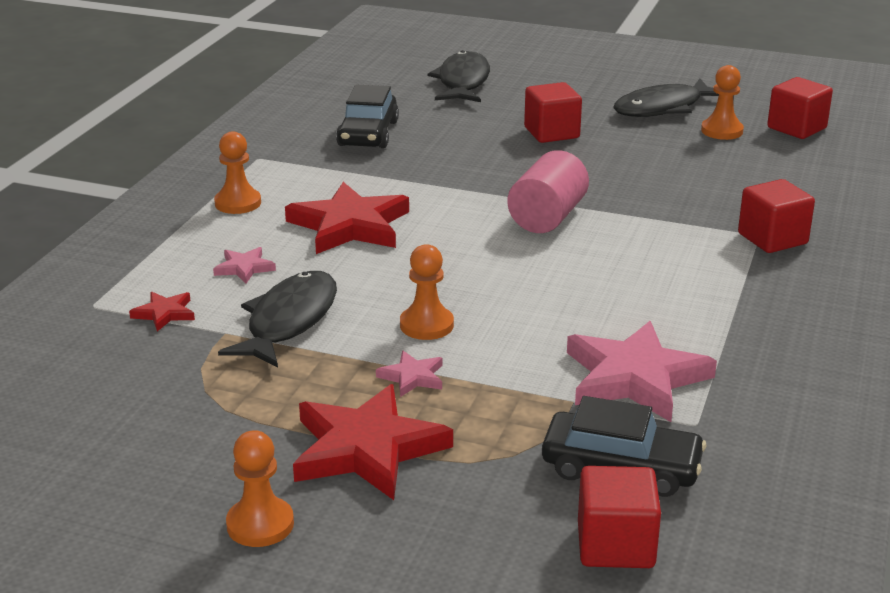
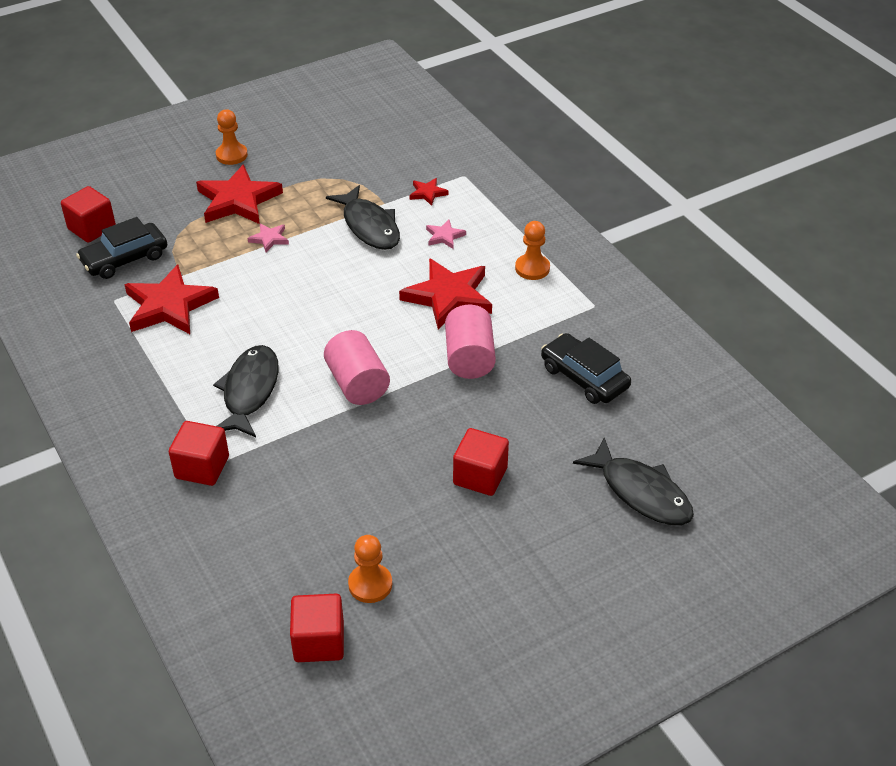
camera: 130 degrees right, 15 degrees up
(424, 184) = (469, 358): none -> pink cylinder
(426, 325) = (305, 267): orange pawn -> none
(635, 378) = (169, 305): pink star -> red star
(663, 108) = (453, 584): black fish -> black fish (249, 391)

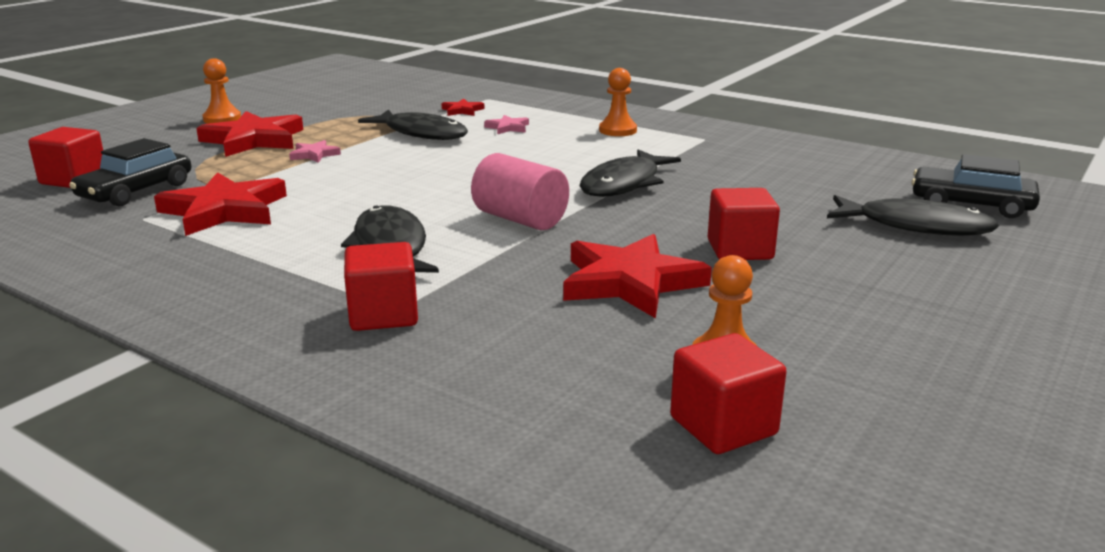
camera: 25 degrees left, 20 degrees down
(448, 297) = (555, 156): red star -> red star (630, 282)
(469, 358) = (624, 184): pink cylinder -> black fish
(584, 377) = (754, 175): black car -> black car (971, 204)

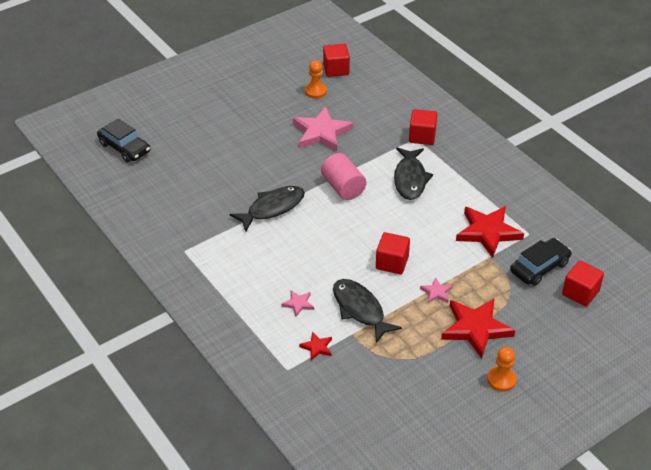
camera: 160 degrees left, 20 degrees up
(617, 130) = (228, 279): orange pawn -> none
(630, 282) = (321, 132): red star -> pink star
(740, 250) = (262, 141): red cube -> red cube (392, 263)
(915, 226) = (171, 139): black fish -> none

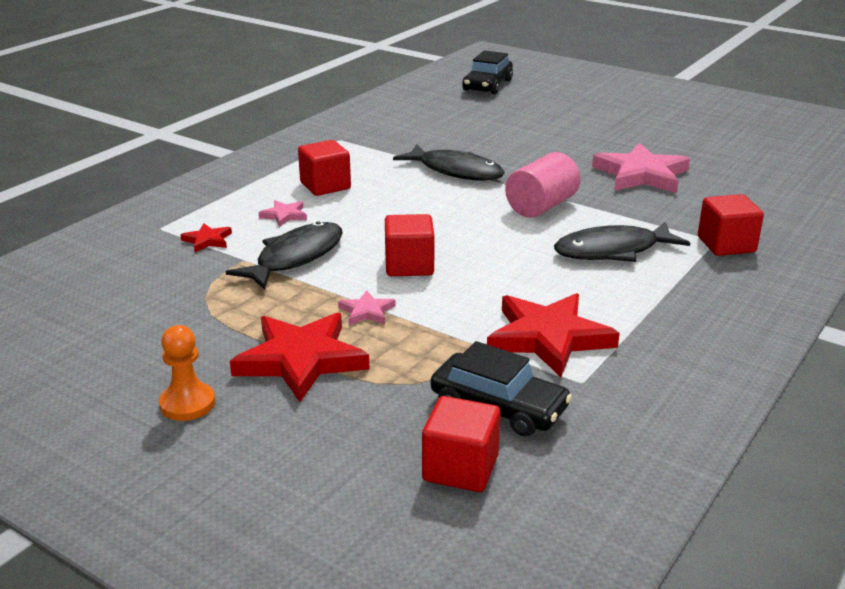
camera: 70 degrees right, 15 degrees down
(315, 91) = (724, 157): orange pawn -> none
(336, 69) = (792, 161): red cube -> red cube (325, 186)

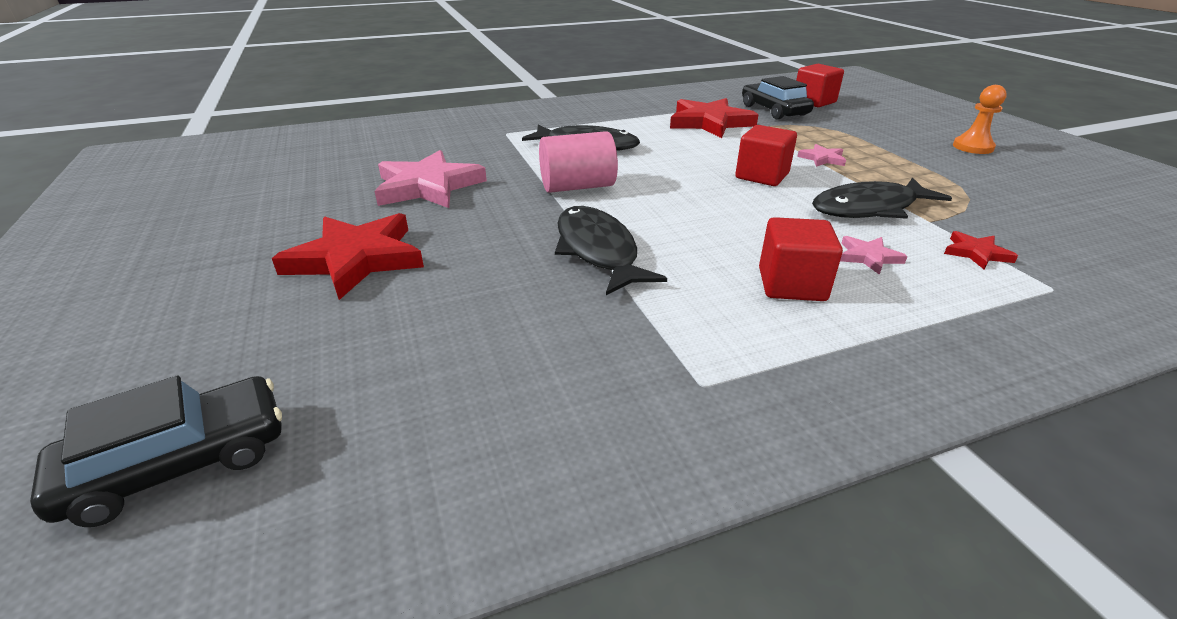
camera: 145 degrees left, 5 degrees up
(301, 360) = (886, 148): red star -> red star (356, 259)
(726, 245) = (505, 130): red cube -> none

